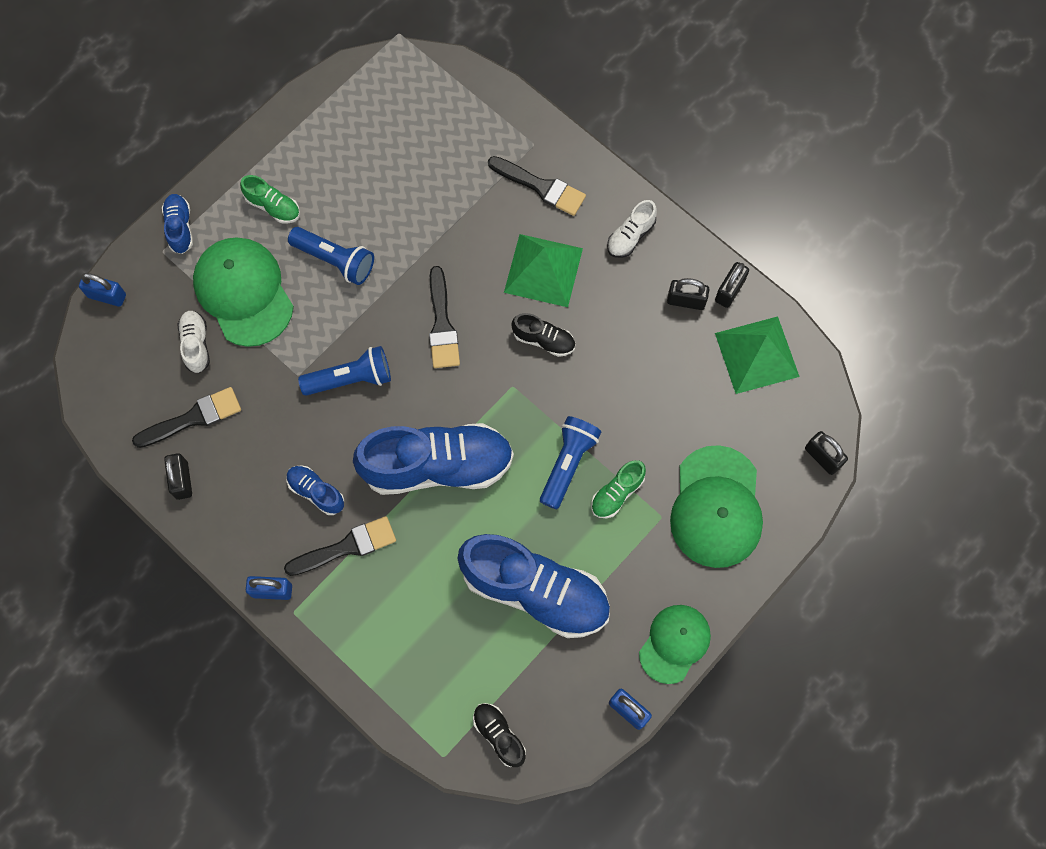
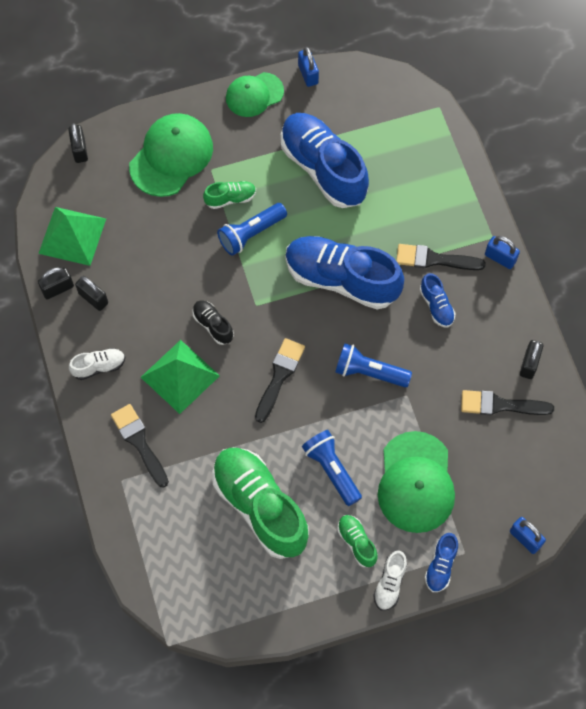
camera: 150 degrees left, 5 degrees down
(196, 345) = (472, 460): white shoe -> white shoe (390, 583)
(385, 190) = (260, 507): none -> green shoe
(499, 735) = (397, 101): black shoe -> none

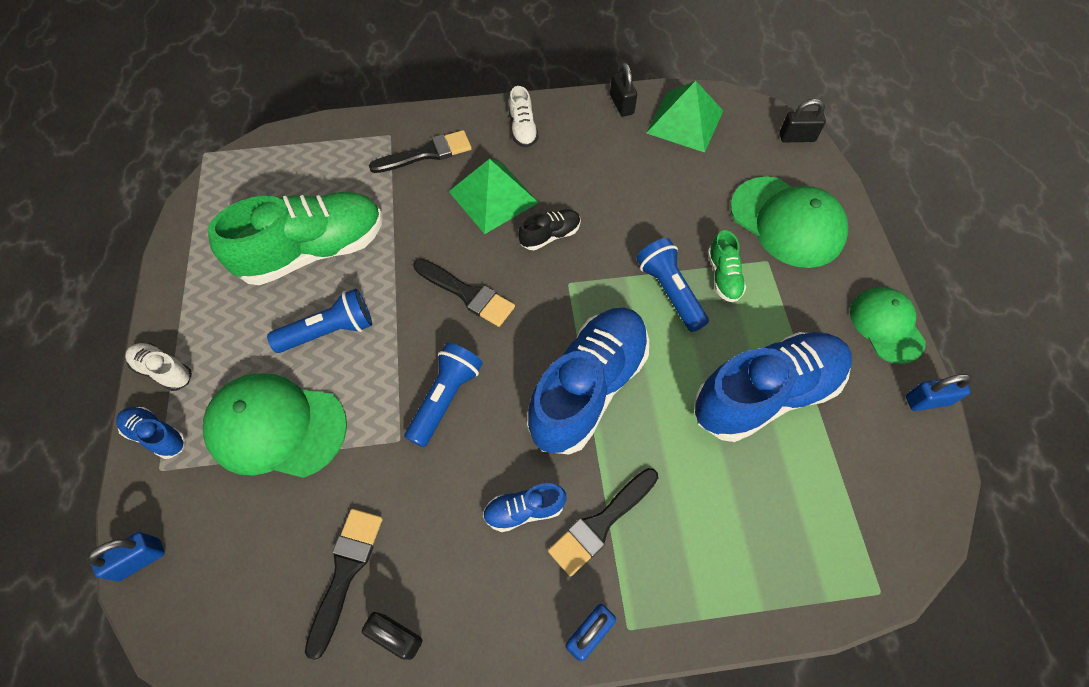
camera: 100 degrees right, 5 degrees down
(93, 298) = (605, 132): black padlock -> none
(357, 543) = (229, 343): green shoe -> none
(434, 259) = (601, 523): black brush -> black brush turned 150 degrees counterclockwise

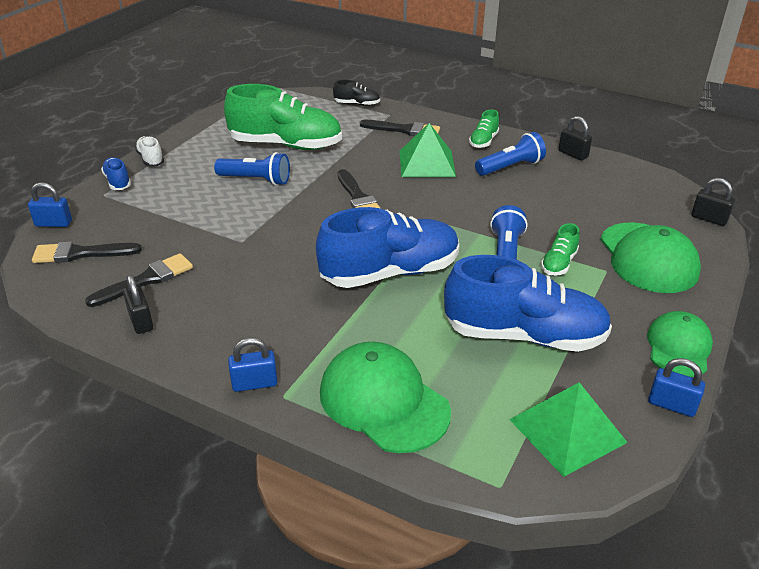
camera: 35 degrees right, 25 degrees down
(276, 427) = (181, 205): green cap -> green cap (383, 401)
(445, 398) = (291, 236): blue flashlight -> blue flashlight (510, 167)
(522, 129) = (483, 141): white shoe -> green shoe
(524, 510) = (281, 307): blue shoe -> none
(550, 235) = (446, 194): black shoe -> black shoe (357, 104)
(601, 523) = (324, 338): black brush -> black brush (81, 253)
(621, 104) = (573, 154): black padlock -> black padlock turned 60 degrees counterclockwise
(685, 122) = (616, 178): green pyramid -> green pyramid (567, 431)

